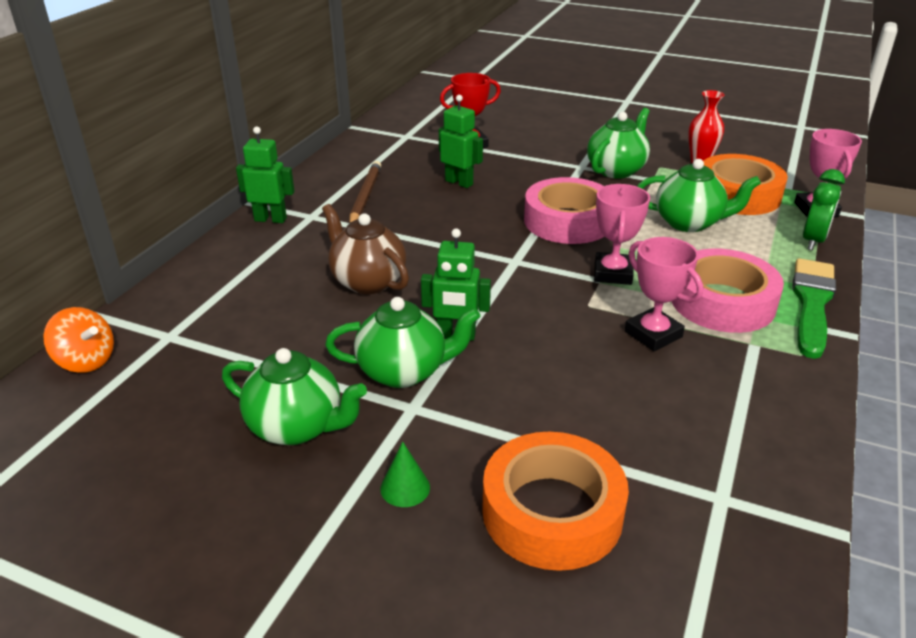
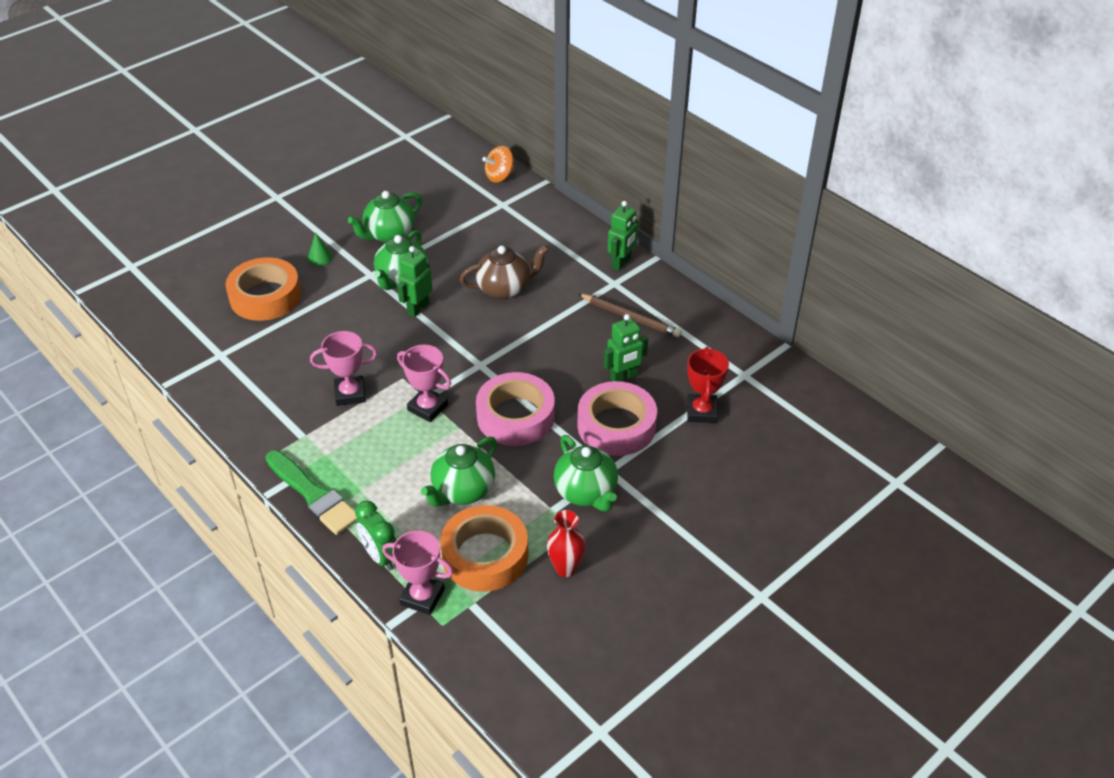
camera: 115 degrees right, 10 degrees up
(722, 302) = (353, 447): pink tape -> pink tape (616, 426)

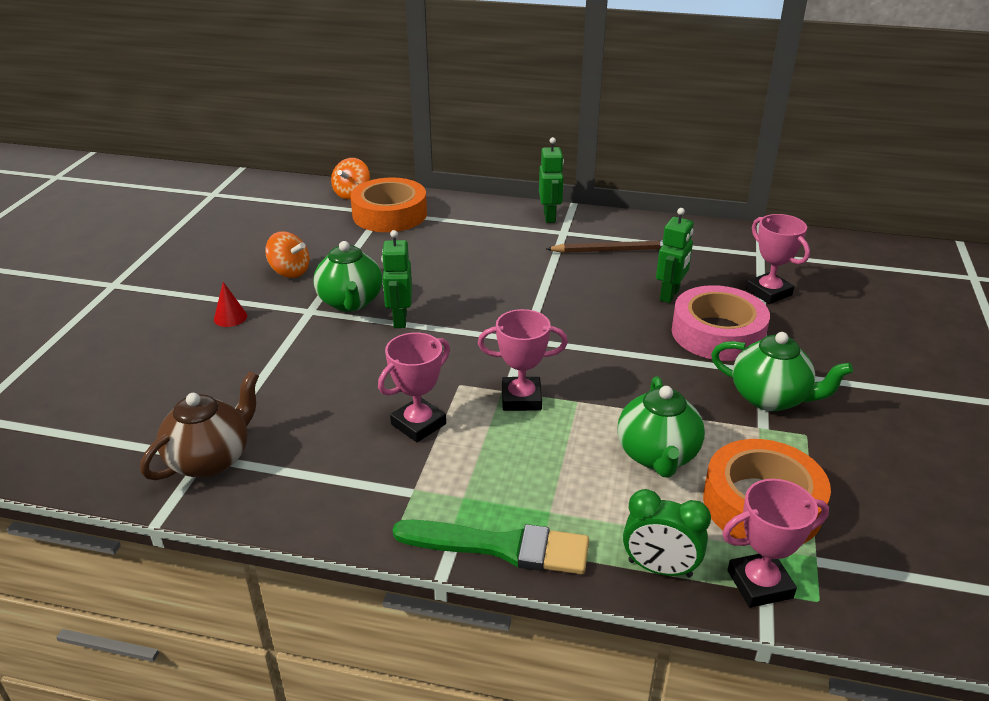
camera: 35 degrees left, 10 degrees down
(265, 296) = (201, 376): orange tape -> orange tape (389, 214)
(320, 257) = (230, 317): green cone -> red cone
(389, 234) = (289, 272): green teapot -> orange spinning top
(505, 288) = (468, 271): brown teapot -> brown teapot (211, 459)
(515, 416) = (618, 366): pink tape -> none
(565, 568) = (849, 473): red vase -> none
(702, 412) = (768, 292): red trophy -> pink trophy

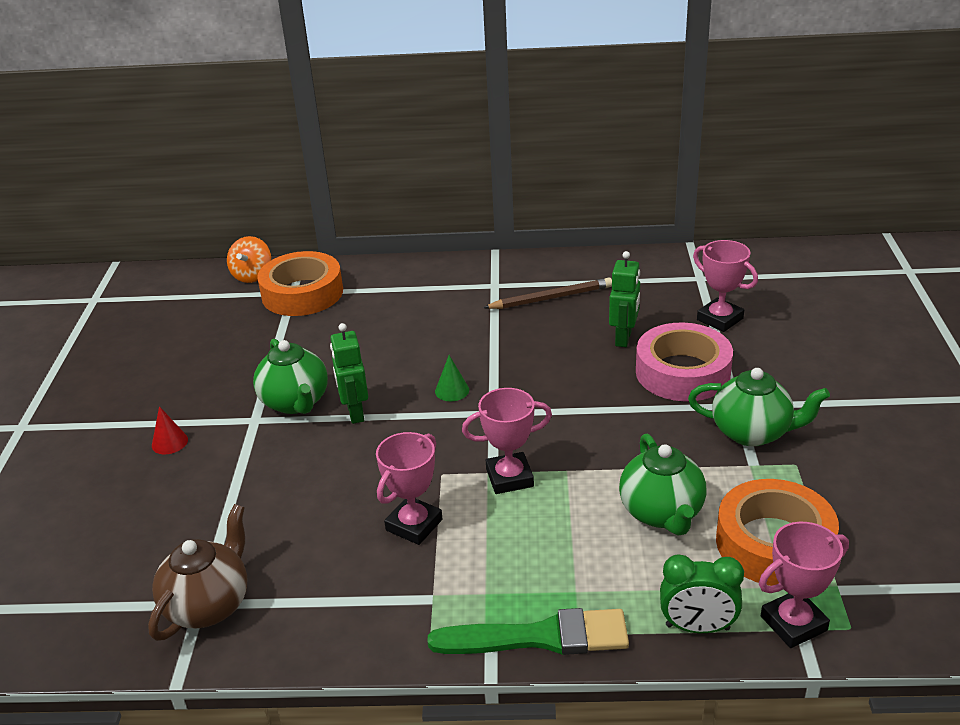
camera: 10 degrees left, 0 degrees up
(289, 272) = (216, 378): orange spinning top -> none
(493, 314) = (452, 390): none -> green cone
(550, 217) = (475, 269): green robot -> none

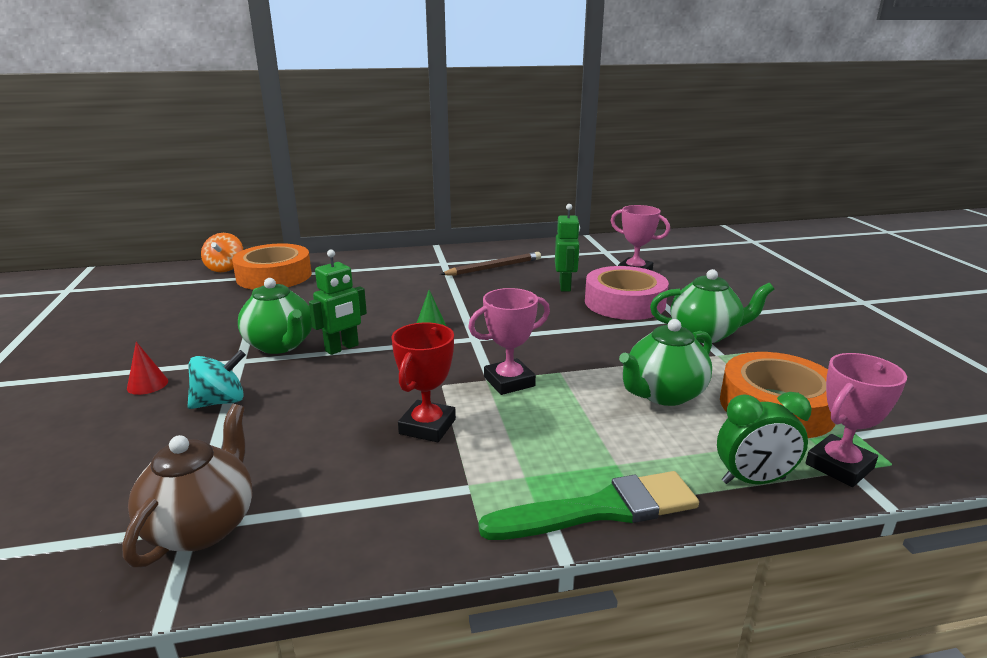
camera: 15 degrees left, 10 degrees down
(232, 472) = (220, 402): none -> turquoise spinning top
(355, 413) = (342, 348): green robot -> green robot turned 105 degrees counterclockwise
(414, 525) = (427, 426): pink trophy -> red trophy
(662, 513) = (663, 394): green teapot -> green teapot turned 75 degrees clockwise

